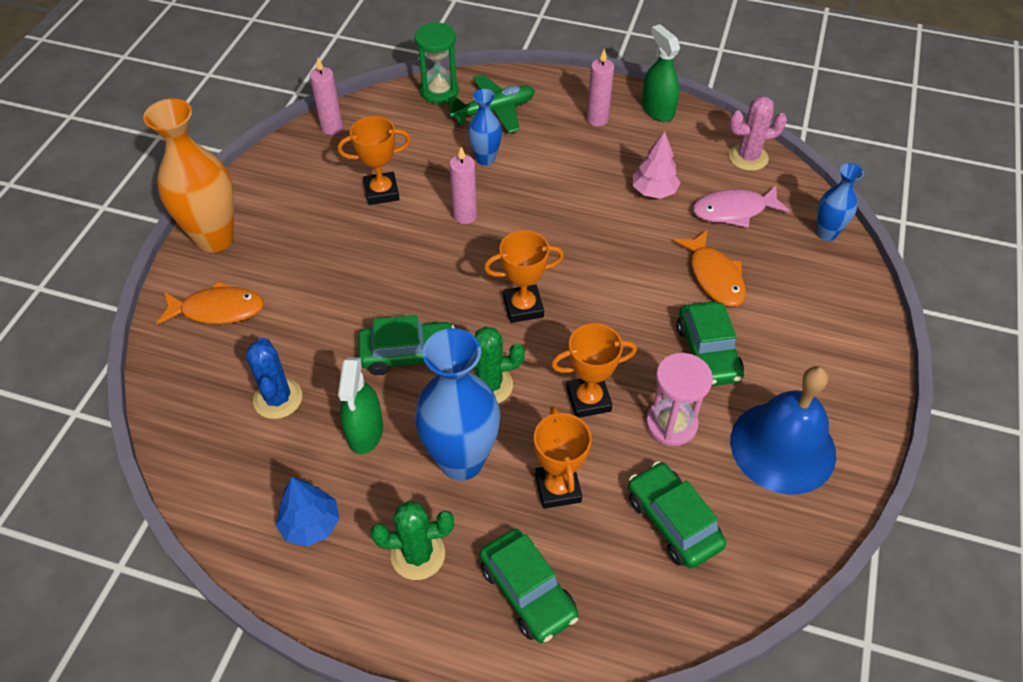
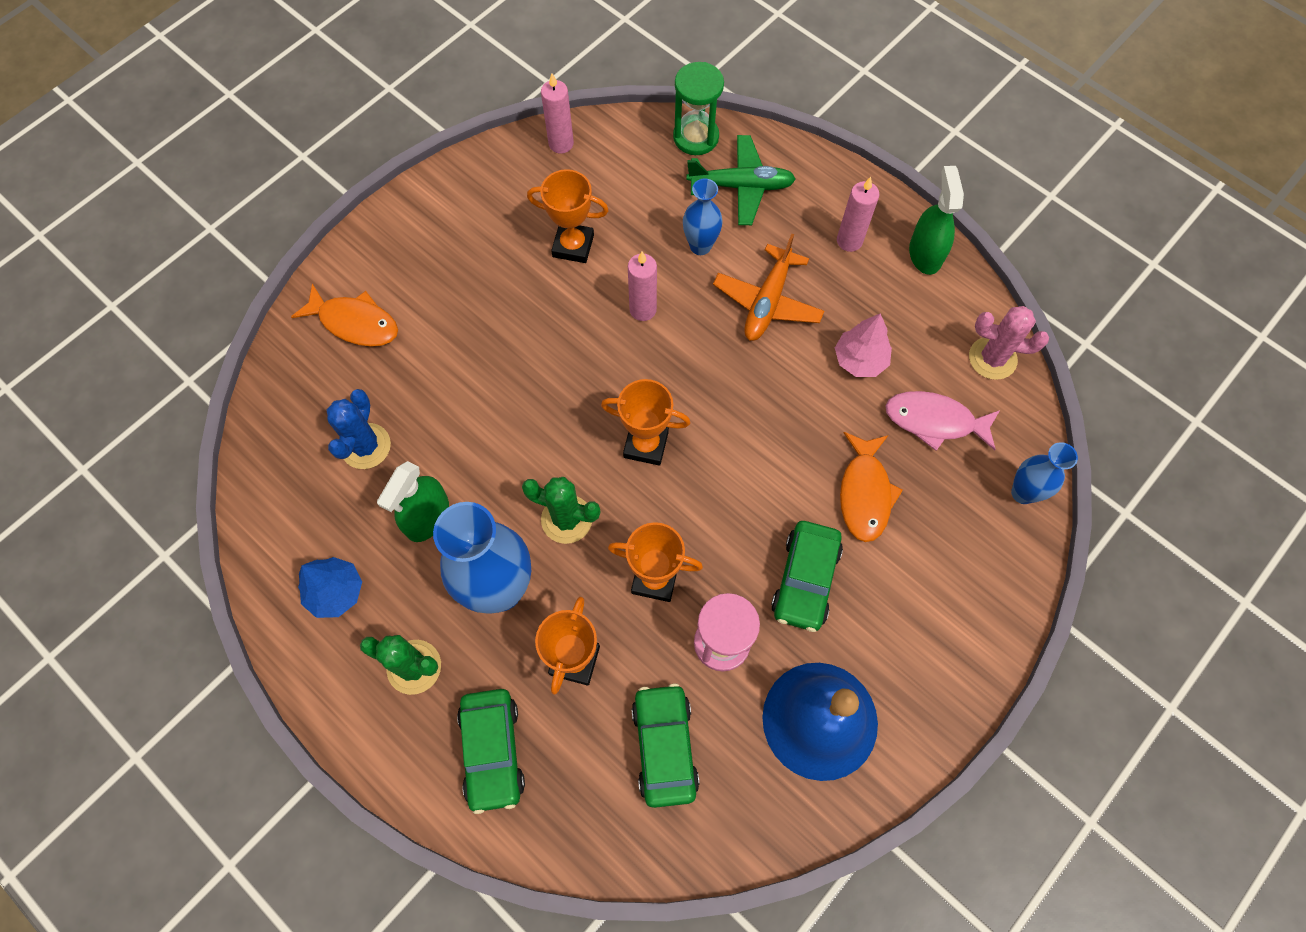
camera: 25 degrees right, 15 degrees up
(215, 238) = (387, 237): orange vase -> none
(408, 354) = (507, 450): green car -> none
(560, 178) = (767, 302): none -> orange plane

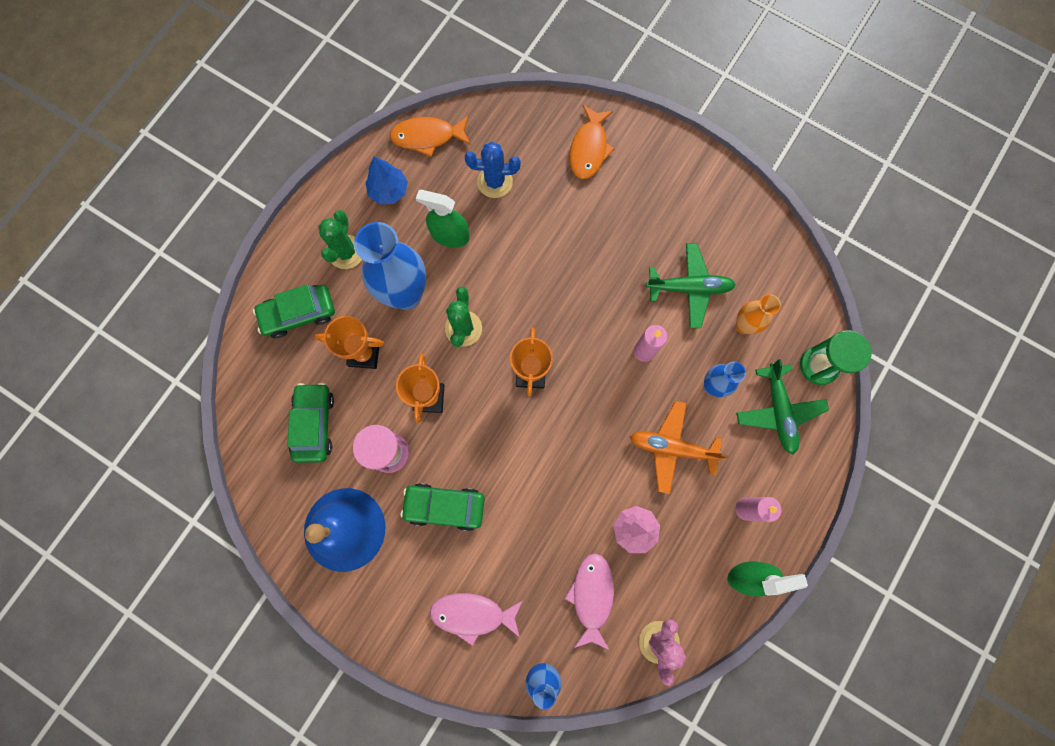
camera: 80 degrees right, 10 degrees up
(561, 144) = (783, 259): pink candle -> none
(573, 246) = (689, 288): orange trophy -> green plane
(633, 199) = (744, 325): none -> orange vase
(664, 746) = (314, 424): green car -> green car turned 75 degrees counterclockwise
(865, 493) = (520, 545): orange fish -> orange fish (427, 137)
(946, 565) = (472, 614): none -> pink fish

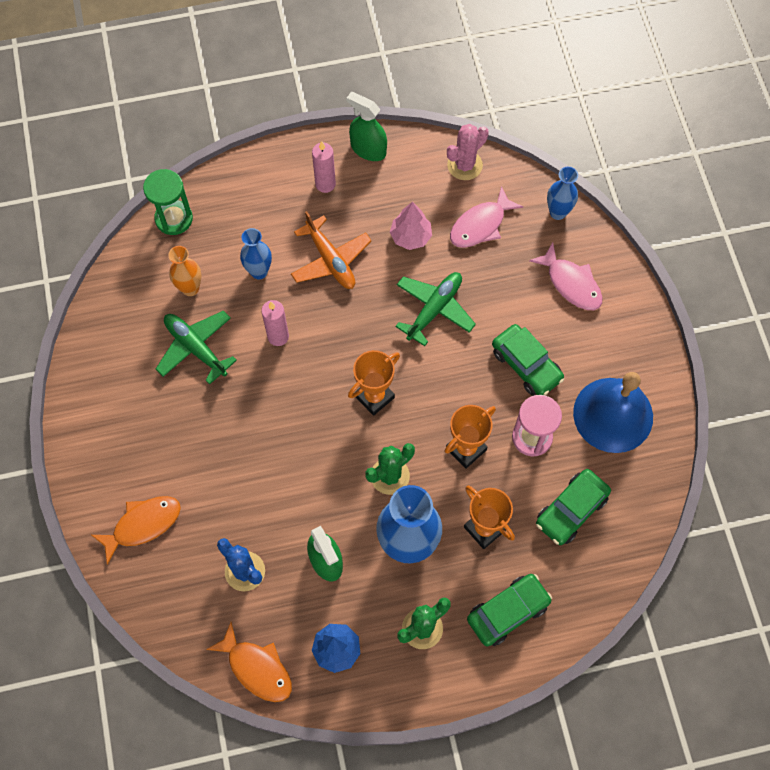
camera: 135 degrees left, 10 degrees down
(298, 314) = (508, 612): green car -> green car turned 60 degrees counterclockwise
(778, 411) = (234, 217): green plane -> green plane (434, 309)

